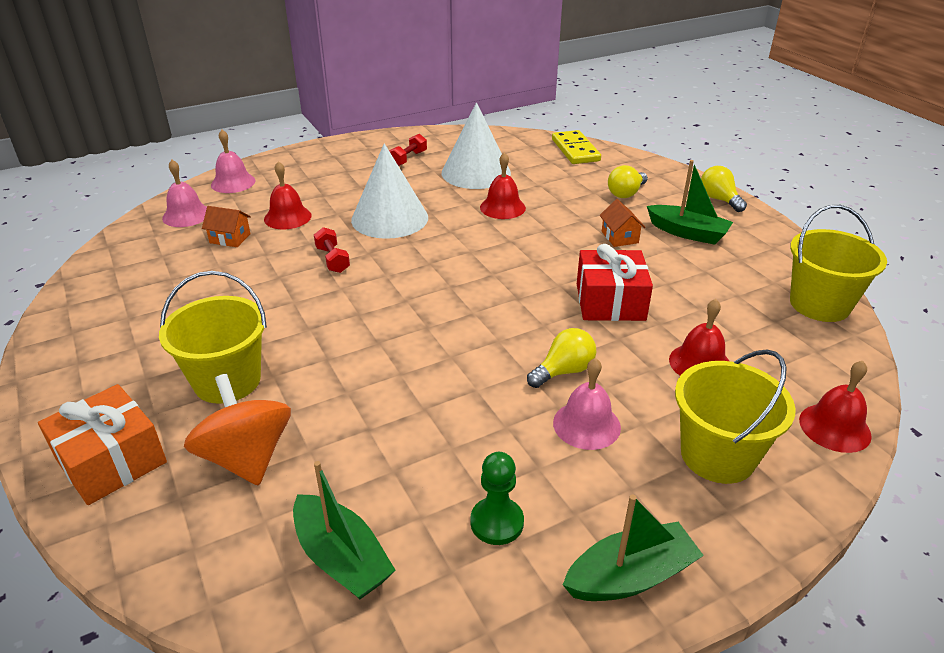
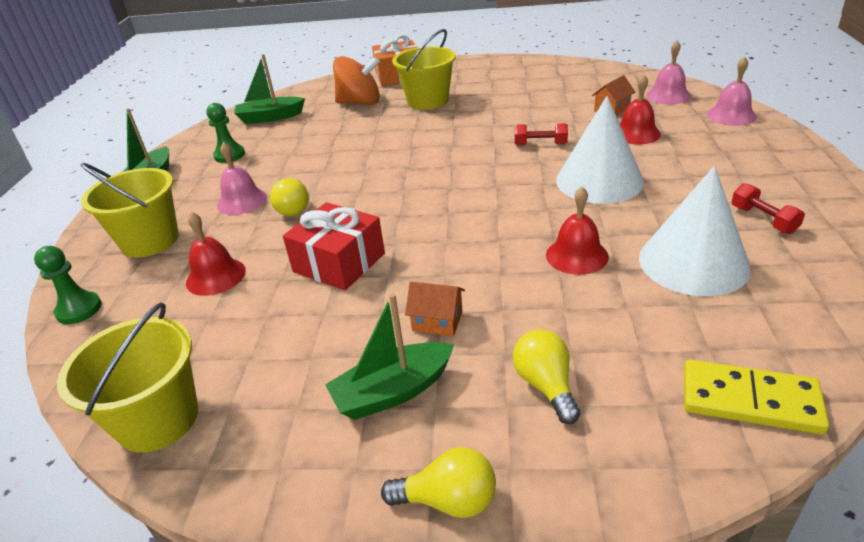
camera: 125 degrees right, 0 degrees up
(834, 427) = (79, 309): red bell -> green pawn

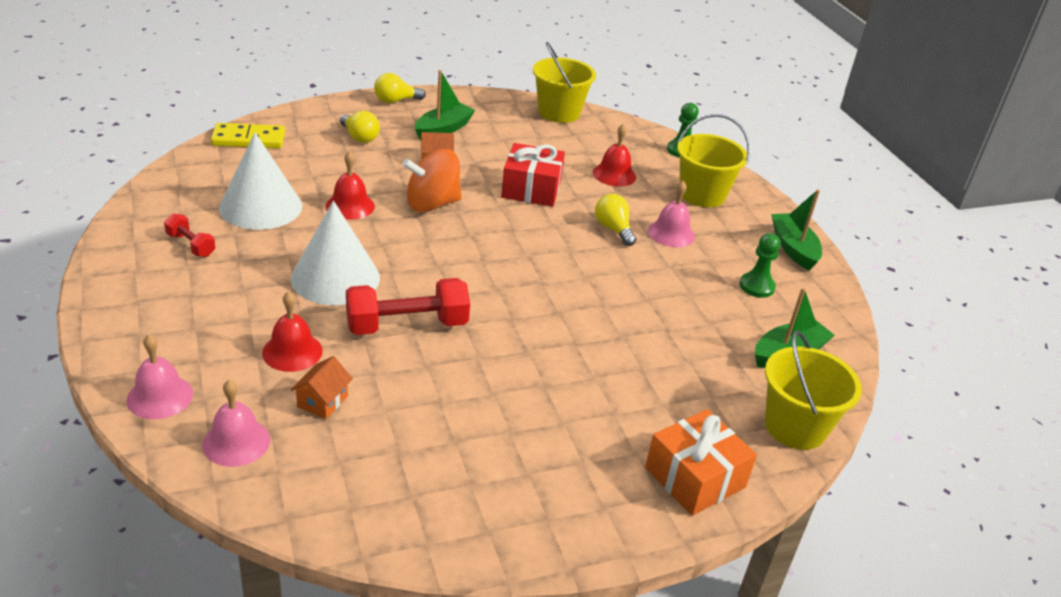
camera: 150 degrees right, 0 degrees up
(360, 103) = (694, 395): orange spinning top -> orange spinning top (432, 204)
(427, 101) = (596, 405): yellow bucket -> yellow bucket (795, 427)
(540, 144) = (407, 325): red dumbbell -> red dumbbell, size x1.90

